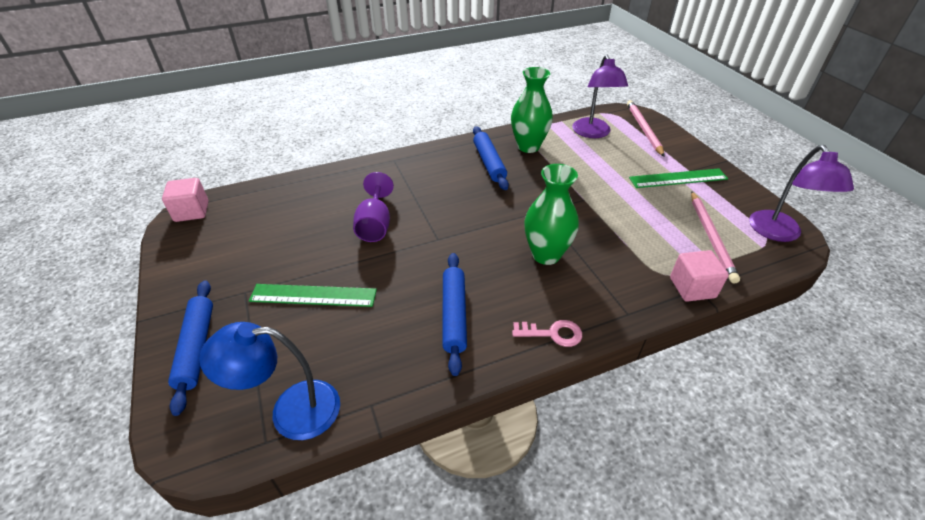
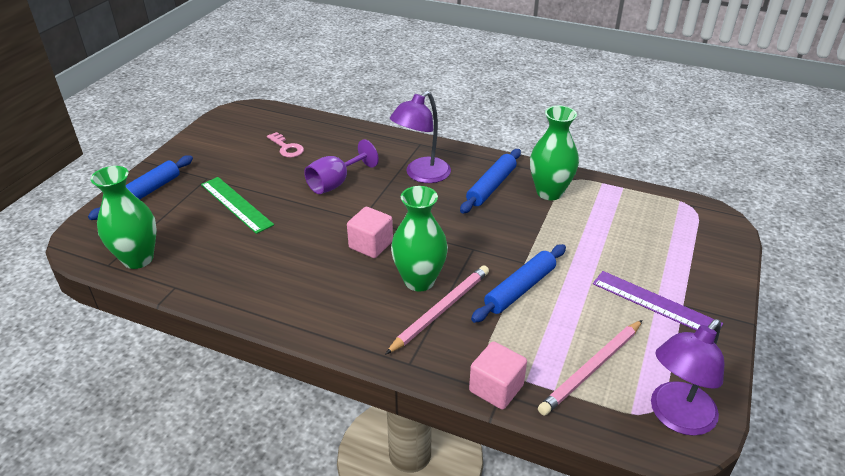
camera: 45 degrees right, 5 degrees down
(192, 211) = (247, 111): pink cube -> pink cube (371, 245)
(291, 410) = (138, 259): blue lamp -> green vase
(454, 315) = (293, 273): blue rolling pin -> blue rolling pin (520, 289)
(552, 333) = (334, 332): pink key -> pink key (286, 148)
(593, 133) = (637, 215): purple lamp -> purple lamp (421, 175)
(643, 129) = (703, 241): pink pencil -> pink pencil (441, 310)
(678, 178) = (655, 303): green ruler -> purple ruler

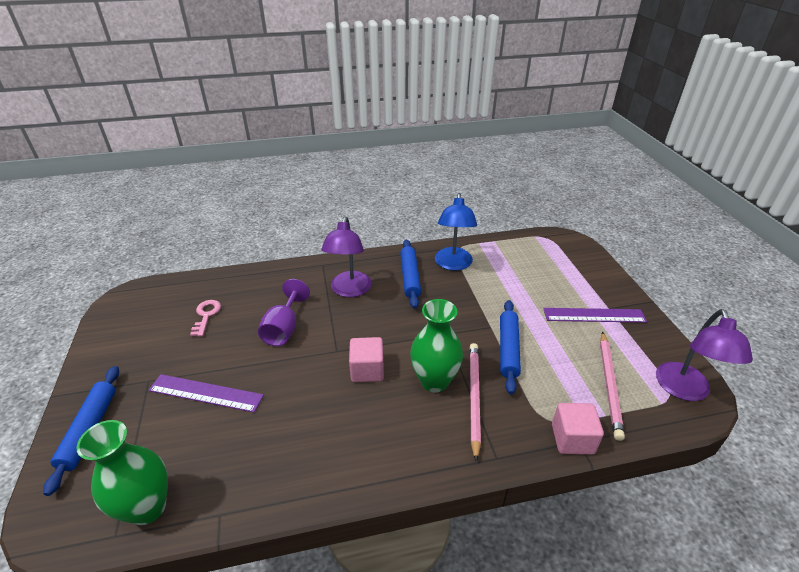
camera: 35 degrees left, 0 degrees up
(236, 204) = (206, 393): green ruler -> purple ruler
(286, 148) = (206, 315): pink key -> pink key turned 105 degrees counterclockwise
(549, 192) = (453, 264): green vase -> blue lamp

